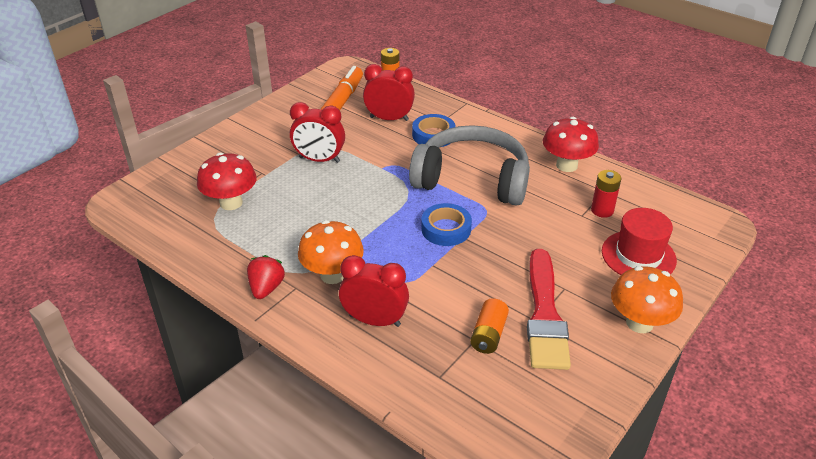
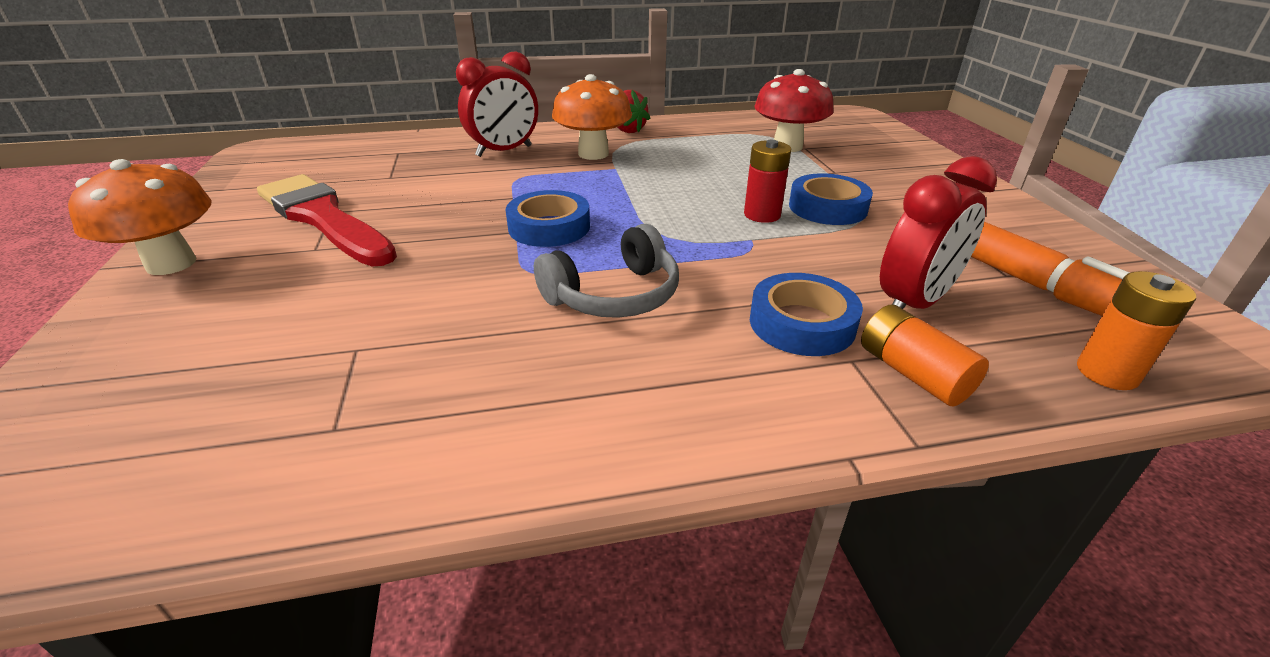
camera: 130 degrees right, 5 degrees down
(319, 160) = (827, 207): red clock -> blue tape
(472, 179) = (614, 295): grey headphones -> grey headphones, size x0.55
(488, 334) = (378, 184): orange battery -> orange battery (913, 373)
(566, 165) = (479, 435): red mushroom -> none
(602, 210) = (316, 380): red battery -> red battery (762, 215)
(638, 256) = (195, 341): red hat -> none

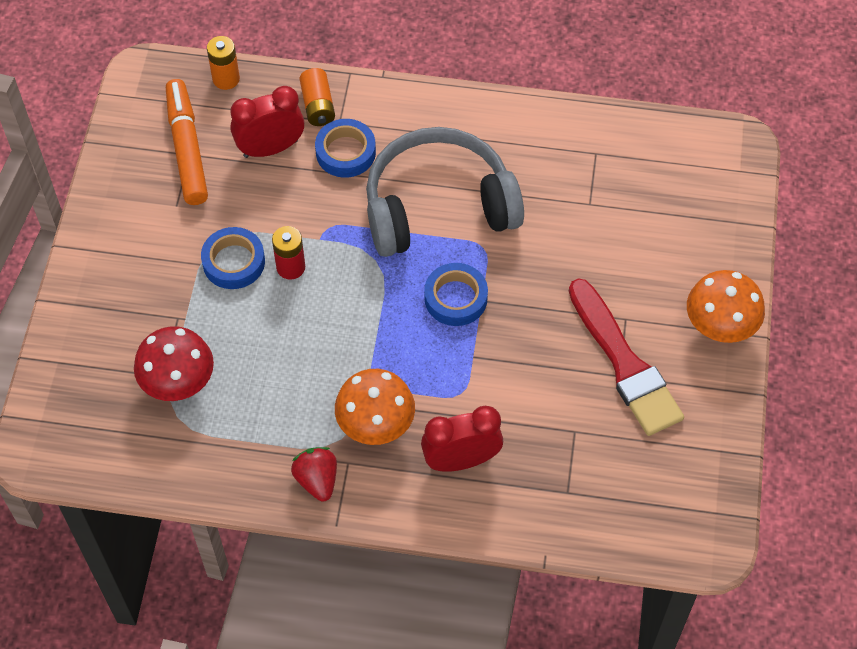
camera: 160 degrees left, 25 degrees up
(614, 295) = (438, 206): grey headphones -> grey headphones, size x1.81

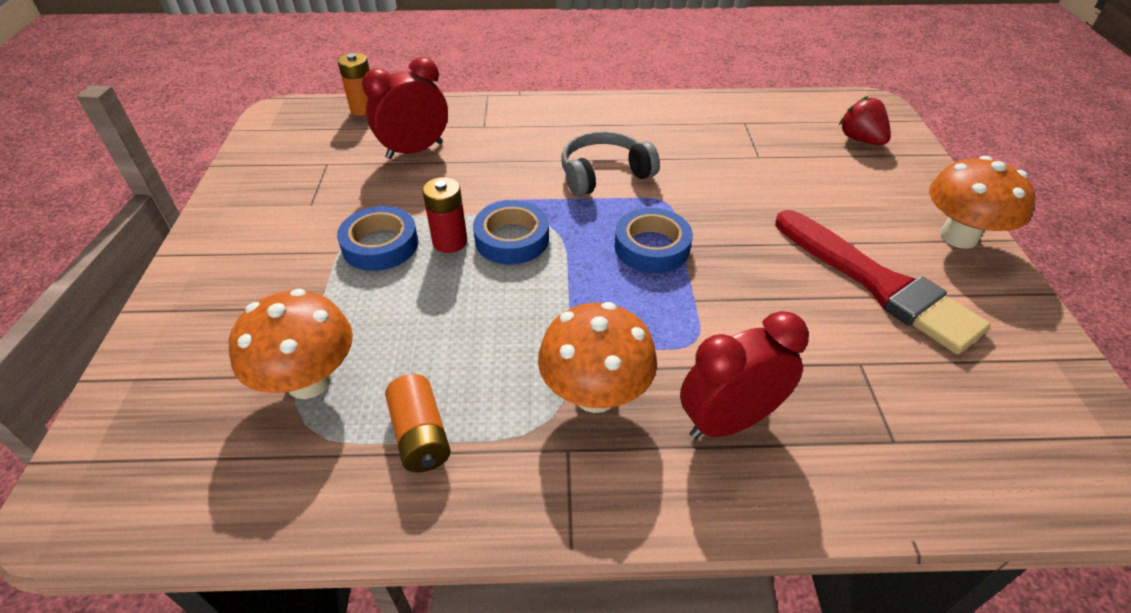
camera: 10 degrees left, 15 degrees down
(179, 383) = (309, 381): red mushroom -> orange mushroom
(187, 148) = (323, 159): orange marker -> none
(317, 480) = (527, 482): red strawberry -> red strawberry (860, 140)
(318, 105) = (459, 117): orange battery -> orange battery (420, 435)
(345, 152) = (495, 145): blue tape -> blue tape (512, 239)
(438, 206) = (604, 174): grey headphones -> grey headphones, size x0.55

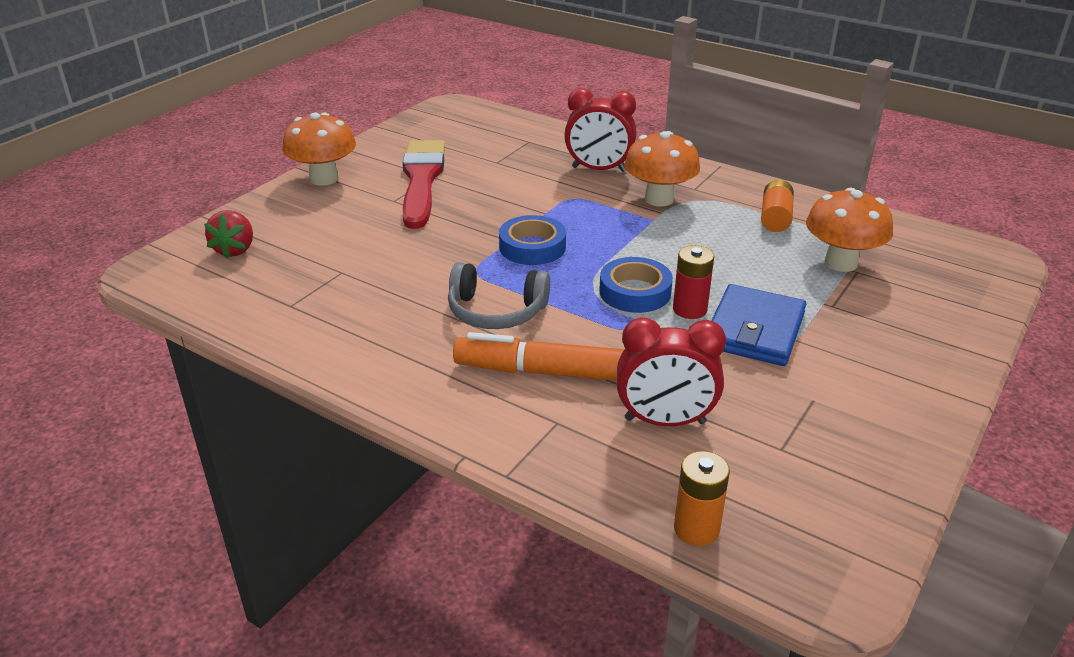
camera: 145 degrees left, 10 degrees down
(380, 245) = (754, 330): blue tape -> blue wallet
(517, 149) = (550, 373): none -> orange marker

